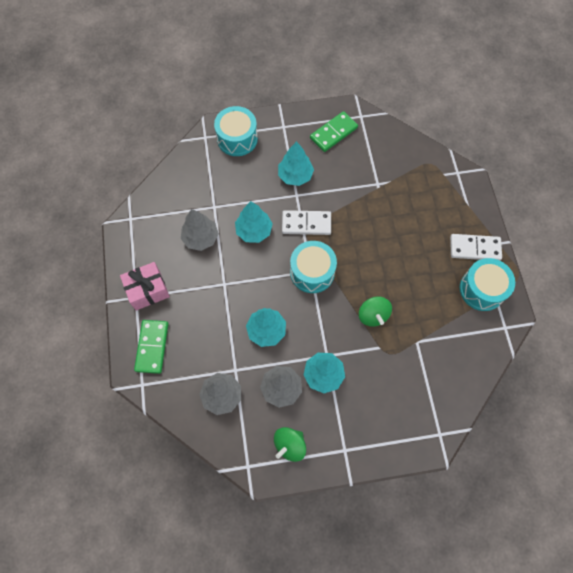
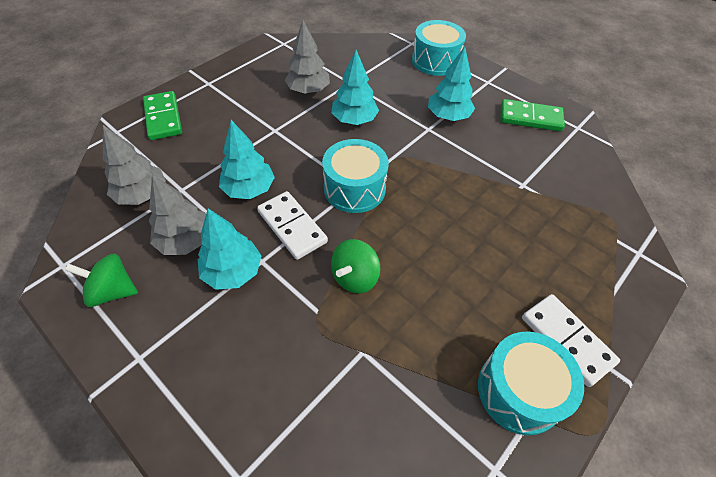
camera: 50 degrees right, 15 degrees down
(147, 290) = (221, 86): pink gift -> none
(152, 347) = (163, 118): green domino -> green domino turned 75 degrees counterclockwise
(306, 224) = (405, 153): white domino -> white domino (292, 227)

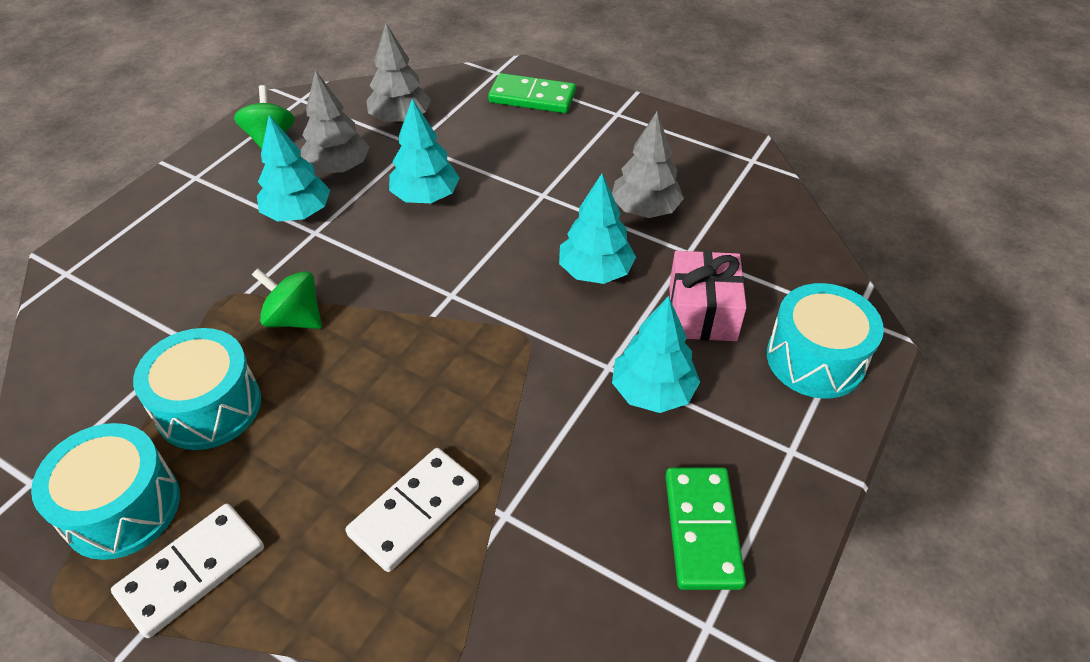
camera: 80 degrees right, 5 degrees down
(163, 118) = (532, 97): green domino -> green domino turned 45 degrees clockwise
(292, 227) = (369, 246): white domino -> white domino (414, 511)
(354, 188) = (447, 295): turquoise drum -> turquoise drum (209, 406)
(397, 88) = (702, 312): none -> pink gift

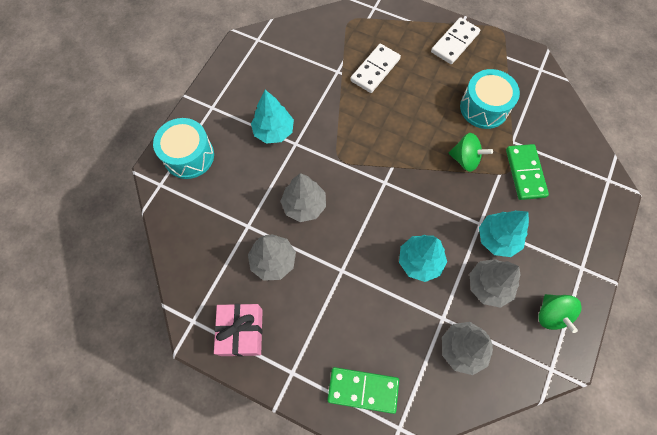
camera: 175 degrees right, 20 degrees up
(122, 507) = (496, 62): turquoise drum -> none
(595, 272) = (304, 205): turquoise tree -> grey tree
(702, 312) = (244, 181): pink gift -> pink gift (241, 332)
(702, 530) = (256, 71): green domino -> green domino (525, 173)

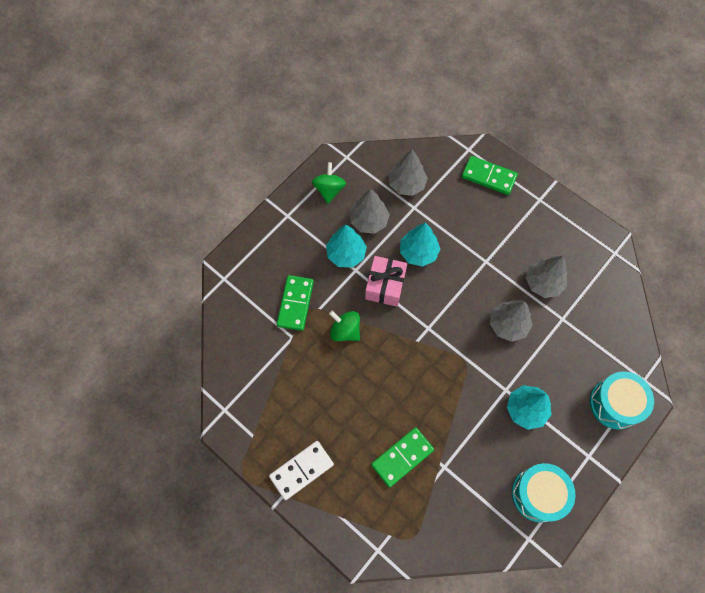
camera: 165 degrees left, 0 degrees up
(241, 332) = (575, 235): pink gift -> pink gift (385, 286)
(375, 70) = (402, 457): white domino -> green domino
(484, 108) = (304, 380): turquoise drum -> turquoise drum (538, 494)

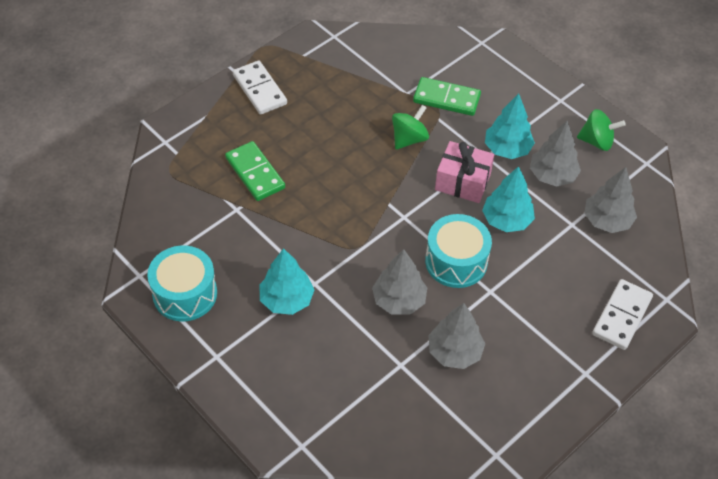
camera: 95 degrees right, 15 degrees down
(489, 176) = (622, 316): green domino -> white domino
(615, 403) = (276, 402): turquoise drum -> turquoise drum (456, 261)

